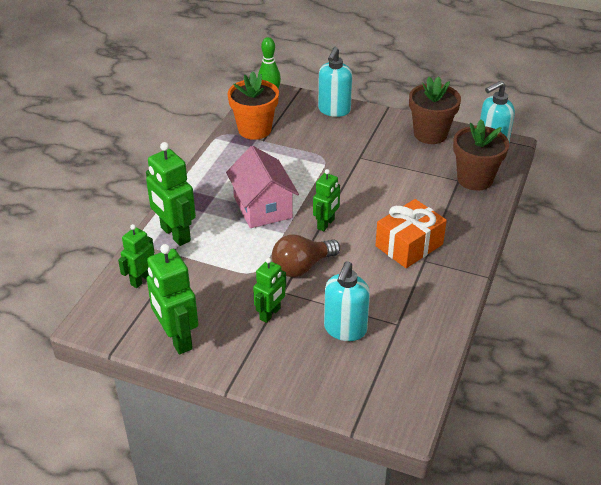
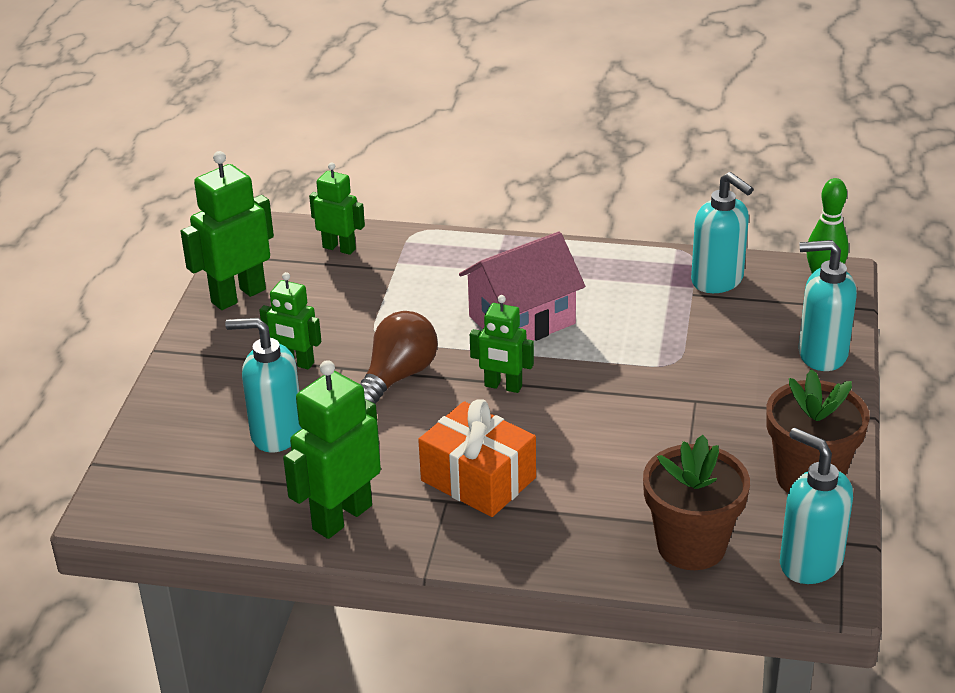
camera: 80 degrees right, 5 degrees down
(175, 234) = (436, 256): green robot -> green robot (341, 517)
(254, 129) = (718, 281): orange flower pot -> turquoise soap dispenser
(302, 267) = (398, 377): brown light bulb -> brown light bulb turned 75 degrees clockwise

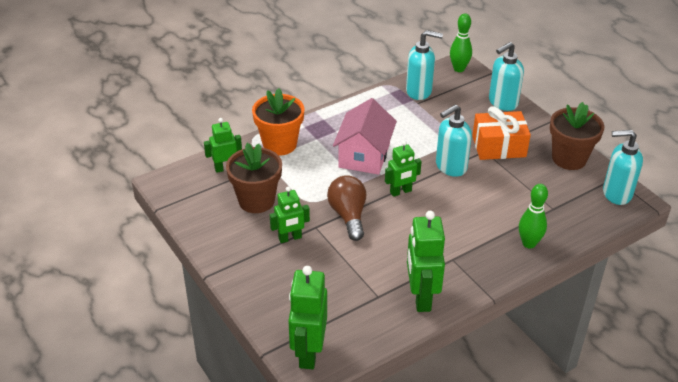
camera: 45 degrees left, 5 degrees up
(238, 296) = (209, 222): green robot -> green robot (308, 352)
(276, 434) = (333, 278): turquoise soap dispenser -> turquoise soap dispenser (450, 167)
(439, 254) = (279, 144): none -> orange flower pot
(478, 479) = (452, 241): orange gift -> orange gift (499, 146)
(575, 544) = (529, 243): none -> green bowling pin
(691, 546) = (569, 214): brown flower pot -> brown flower pot (256, 200)

